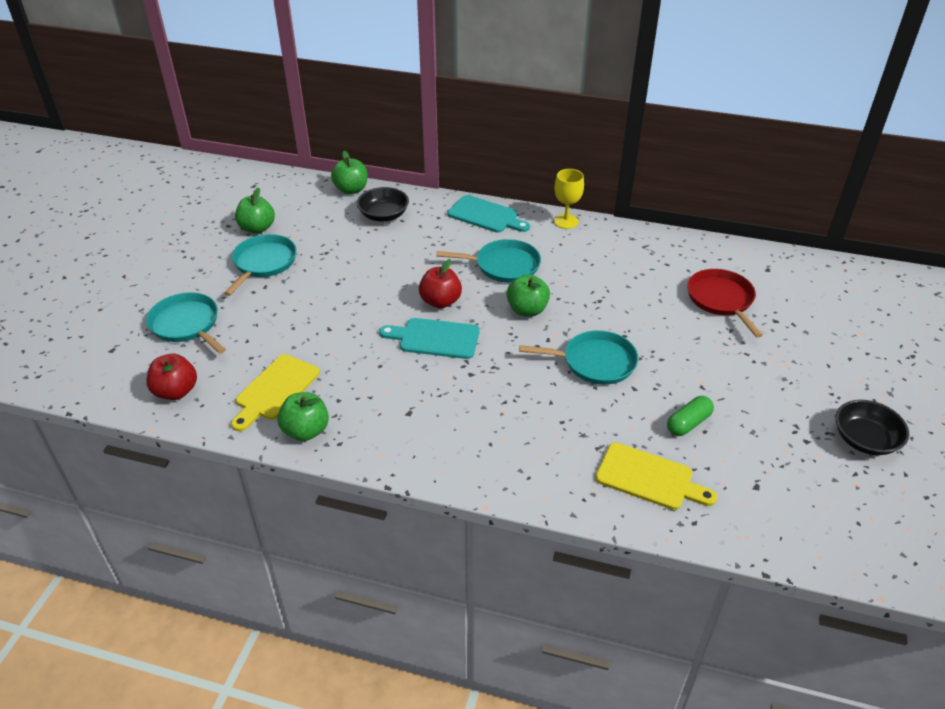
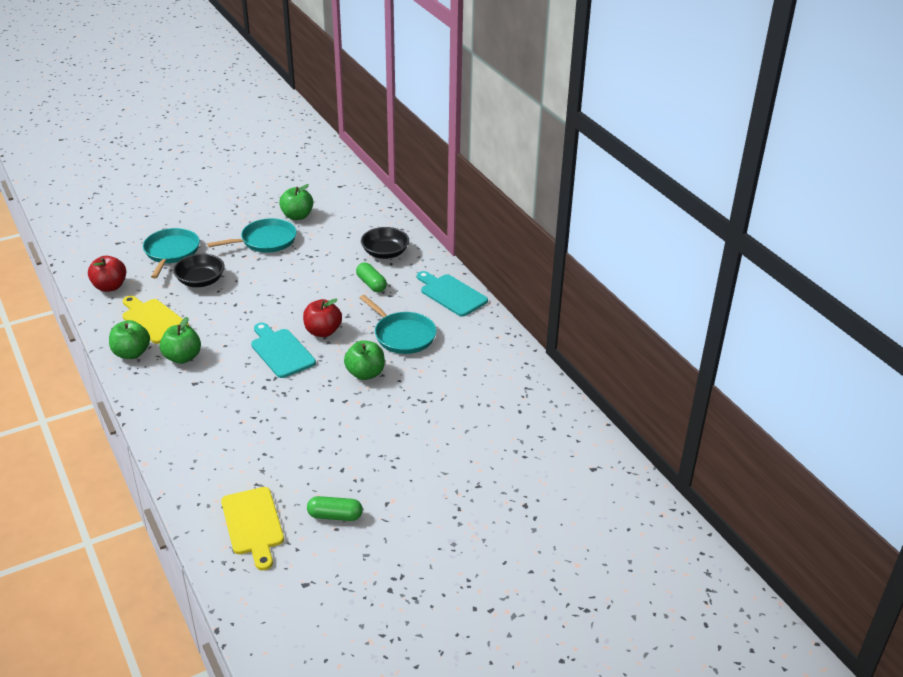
camera: 45 degrees right, 5 degrees down
(275, 390) = (153, 320): yellow cutting board -> yellow cutting board turned 60 degrees clockwise
(351, 190) = (394, 223): green apple -> green apple (182, 357)
(414, 244) = (371, 284): none -> green capsule
(485, 215) = (451, 294): turquoise cutting board -> turquoise cutting board turned 150 degrees clockwise
(566, 221) = (501, 333): yellow goblet -> none
(595, 362) = (348, 436): turquoise pan -> none
(721, 300) = (512, 462): red pan -> none
(865, 440) = (431, 624): black bowl -> black bowl (200, 281)

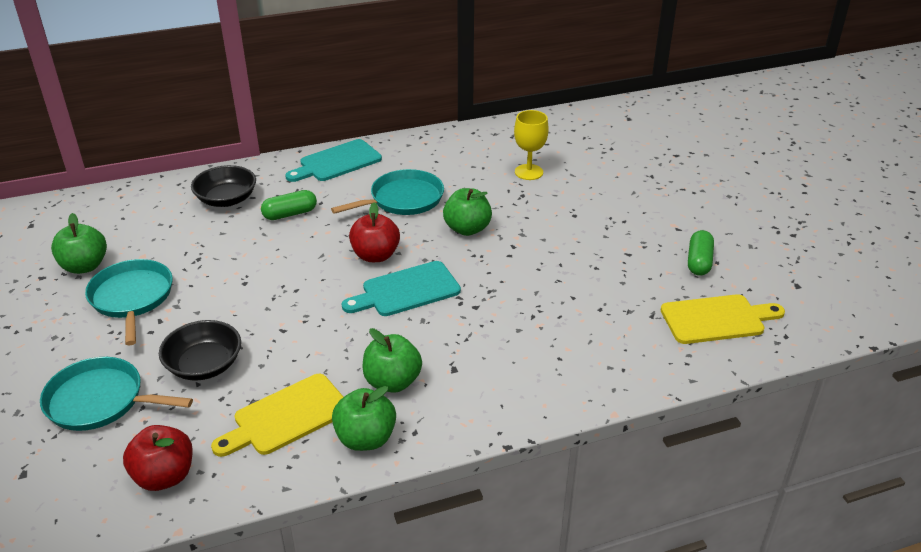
camera: 80 degrees left, 0 degrees up
(463, 402) = (529, 172): none -> yellow goblet

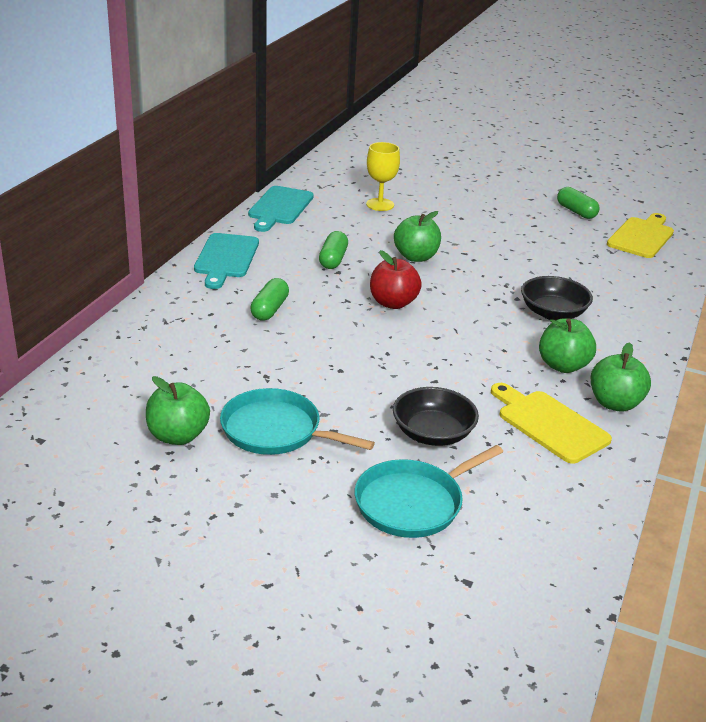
camera: 50 degrees left, 5 degrees down
(164, 476) = (557, 507): red apple -> none
(226, 199) = (192, 326): black bowl -> black bowl (553, 313)
(286, 416) = (549, 424): yellow cutting board -> yellow cutting board turned 135 degrees clockwise
(403, 199) = (333, 259): turquoise pan -> green capsule
(406, 290) = (458, 312): turquoise cutting board -> turquoise cutting board (279, 207)

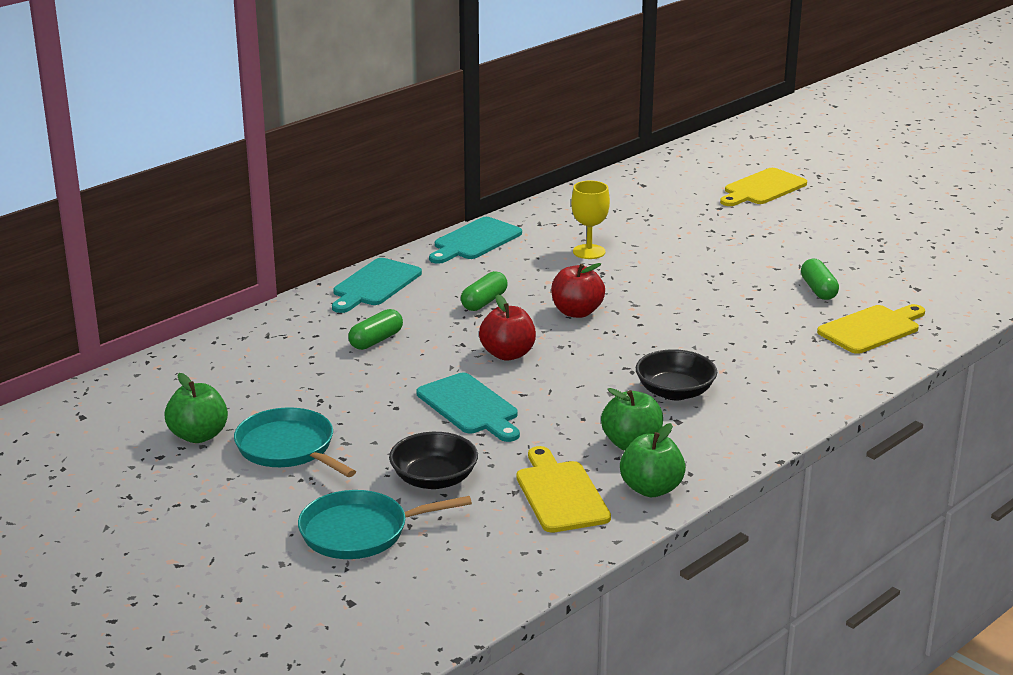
camera: 25 degrees right, 5 degrees down
(403, 357) = (470, 407): none -> turquoise cutting board
(416, 257) = (577, 312): green apple -> red apple
(463, 138) = (762, 188): none -> yellow cutting board

